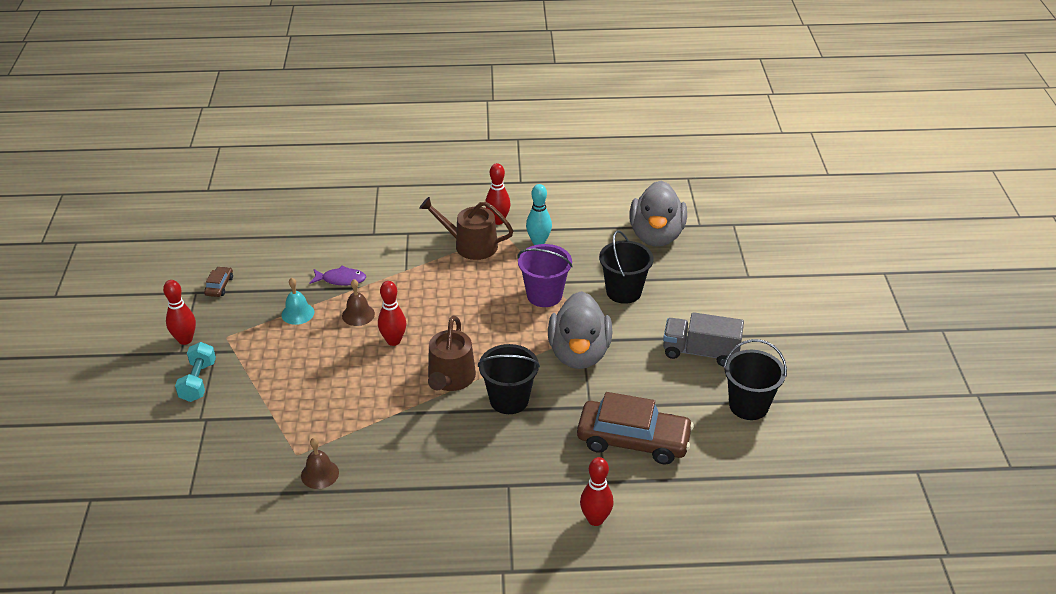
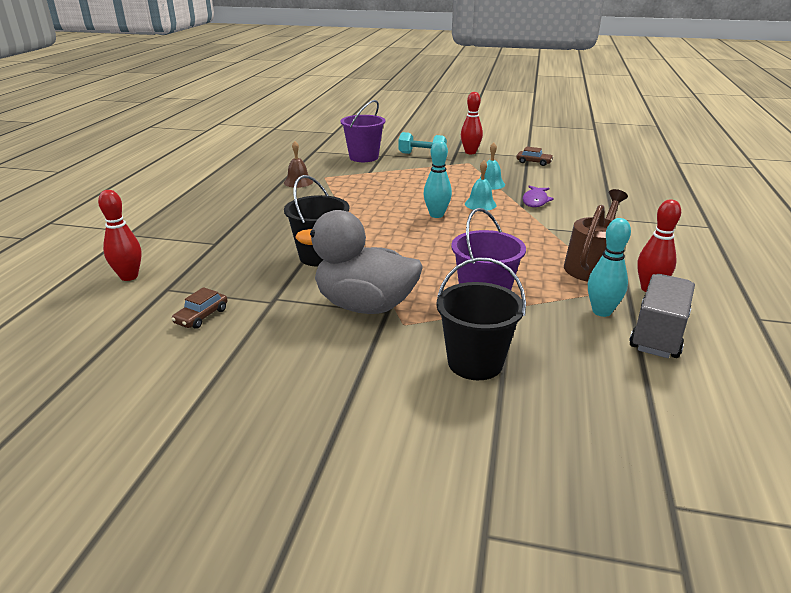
camera: 105 degrees right, 10 degrees down
(214, 435) = (364, 157): none -> purple bucket
(358, 314) = (480, 204): brown bell -> turquoise bell
(393, 341) = (436, 215): red bowling pin -> turquoise bowling pin
(450, 379) = (369, 233): brown watering can -> none
(633, 440) = (201, 316): brown car -> brown car, size x0.43
(656, 235) = (626, 431): grey duck -> none
(700, 352) = (308, 407): grey truck -> grey truck (658, 333)
(748, 405) = (169, 427): black bucket -> none

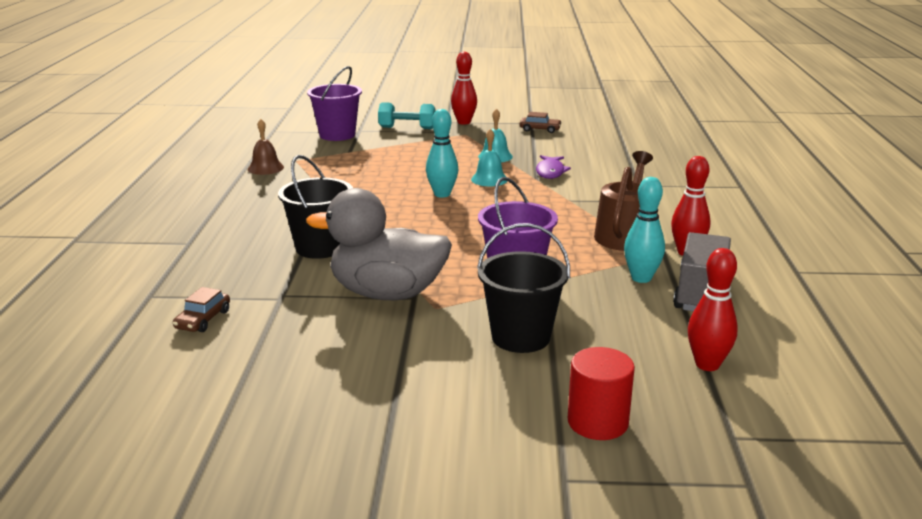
camera: 10 degrees left, 5 degrees down
(129, 276) = (97, 286): red bowling pin -> red bowling pin (707, 364)
(532, 468) = (597, 422): none -> red cylinder

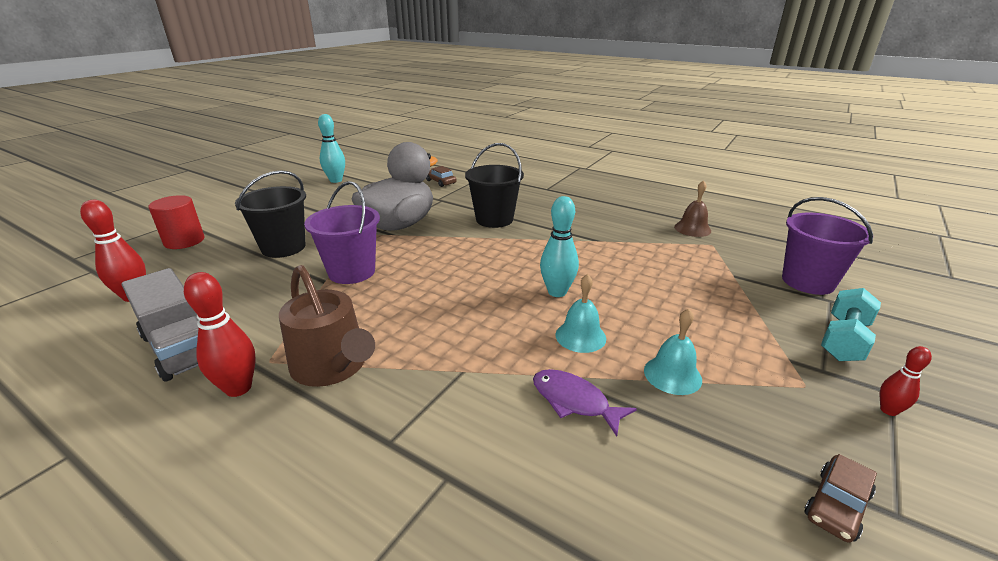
camera: 120 degrees right, 5 degrees up
(464, 122) = (888, 410): red bowling pin -> red bowling pin, size x0.57
(641, 278) = (254, 328): turquoise bowling pin -> turquoise bowling pin (336, 180)

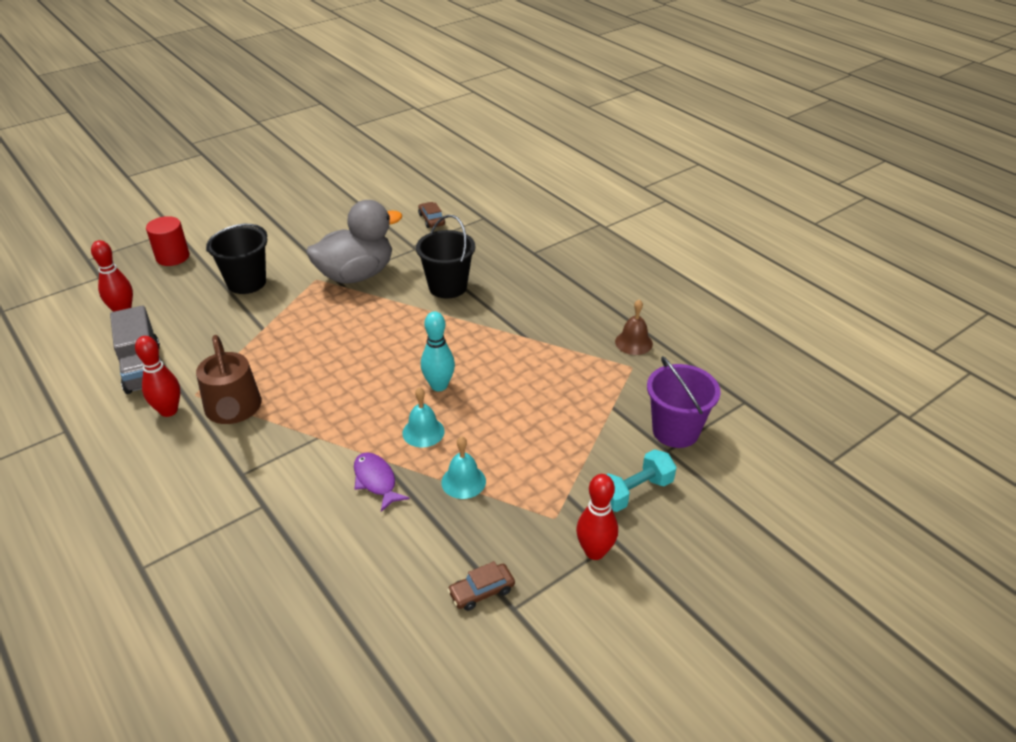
camera: 20 degrees right, 10 degrees up
(336, 180) = (330, 197): turquoise bowling pin -> none
(352, 272) = (288, 324): purple bucket -> none
(888, 410) = (595, 551): red bowling pin -> red bowling pin, size x1.76

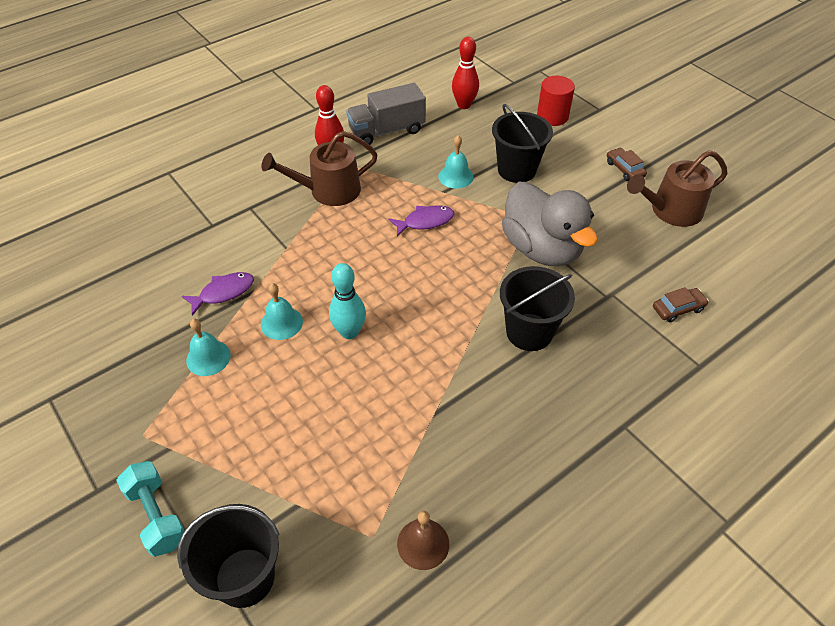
camera: 90 degrees right, 10 degrees up
(242, 320) = (455, 176): none -> turquoise bell
(304, 340) = (425, 222): none -> purple fish
(327, 210) = (671, 211): none -> brown watering can
(481, 591) = (76, 375): brown car -> brown car (624, 169)
(595, 551) = (89, 469): red bowling pin -> none
(675, 431) = (245, 577): purple bucket -> black bucket

